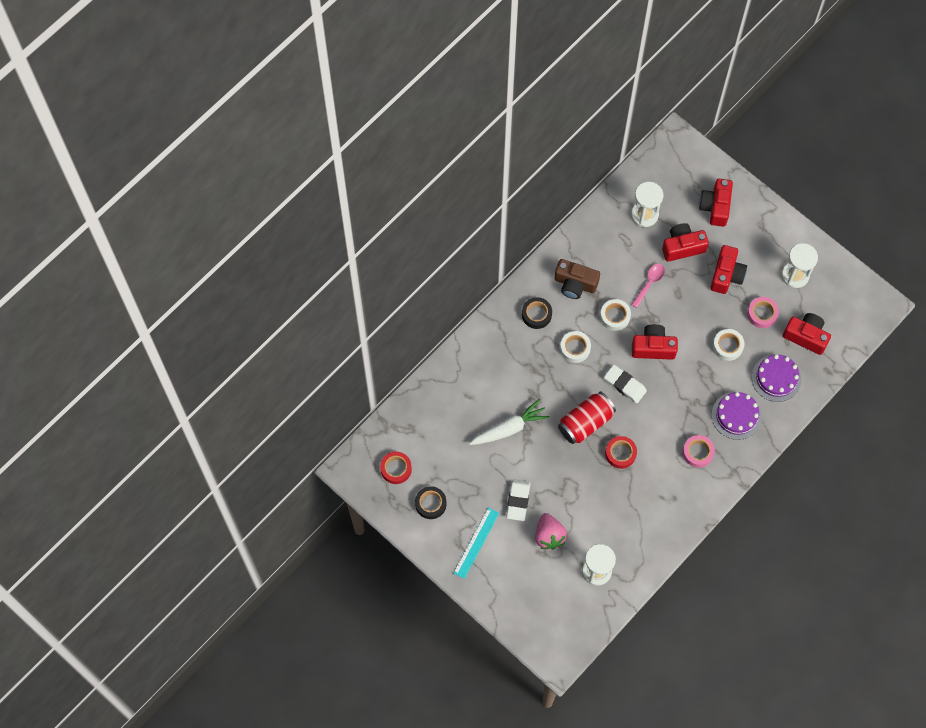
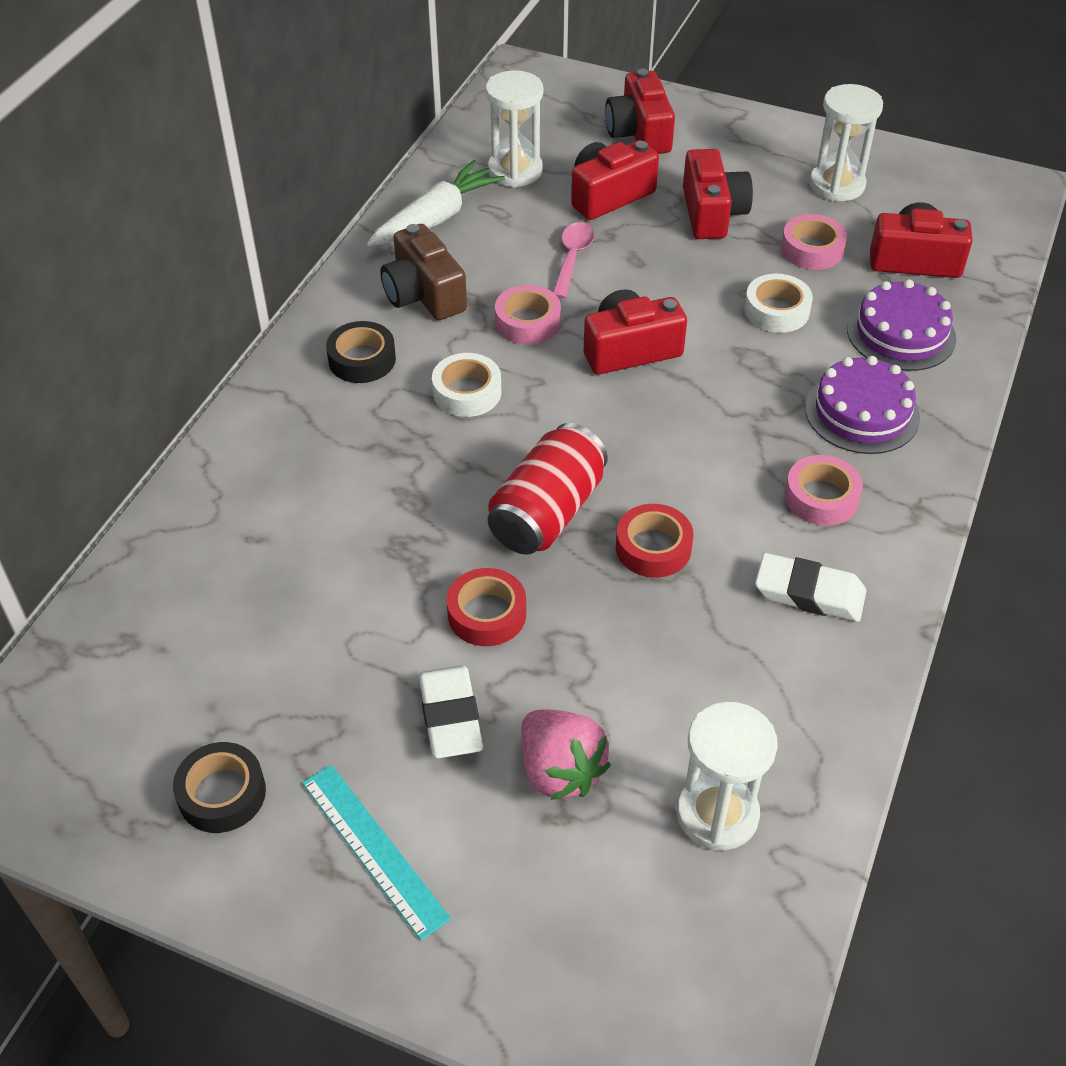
camera: 20 degrees left, 20 degrees down
(396, 469) = (108, 740): red tape -> red tape (487, 614)
(476, 543) = (374, 849): turquoise ruler -> turquoise ruler turned 45 degrees counterclockwise
(509, 428) = (374, 572): white carrot -> white carrot (436, 218)
(575, 284) = (423, 294): brown camera -> brown camera turned 60 degrees clockwise
(615, 316) = (527, 322): white tape -> pink tape
(625, 385) = (602, 424): white eraser -> white eraser (809, 593)

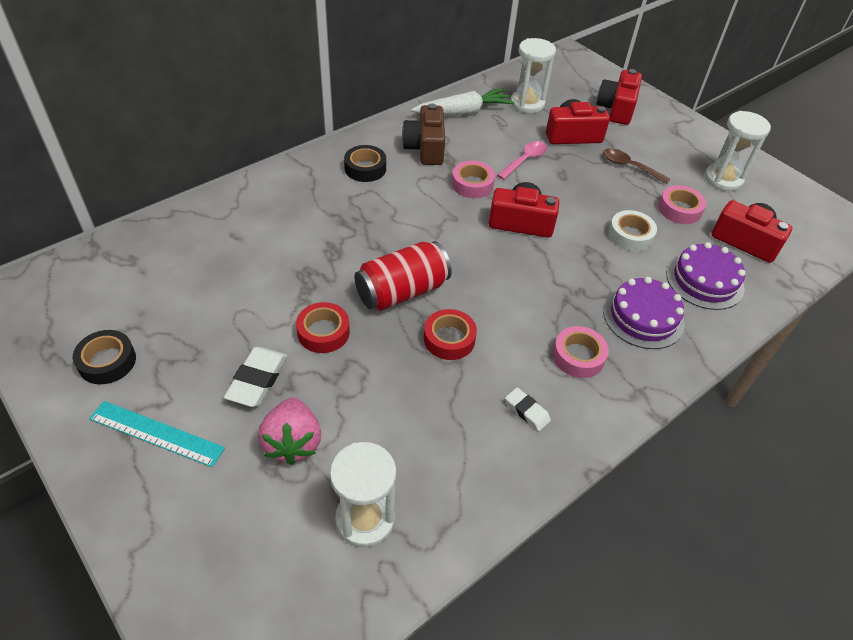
camera: 25 degrees right, 0 degrees up
(374, 849) = (156, 433): turquoise ruler -> turquoise ruler turned 60 degrees counterclockwise
(467, 392) = (408, 208): white tape -> none
(712, 213) = (629, 166): red camera -> brown spoon
(809, 593) = (527, 411): white eraser -> white eraser, size x0.61

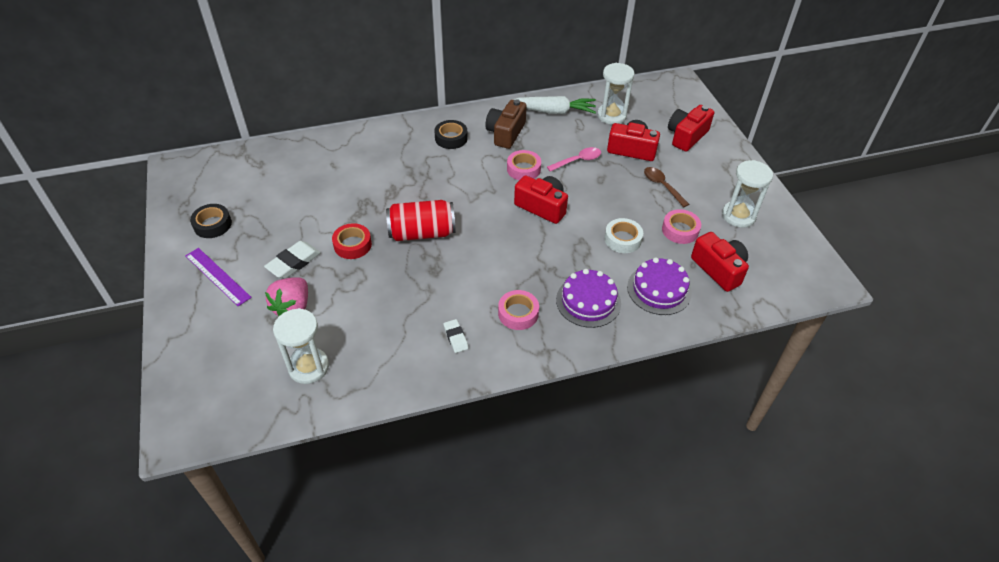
camera: 25 degrees right, 0 degrees up
(156, 433) = (217, 276): turquoise ruler -> purple ruler
(449, 339) = (433, 274): red tape -> none

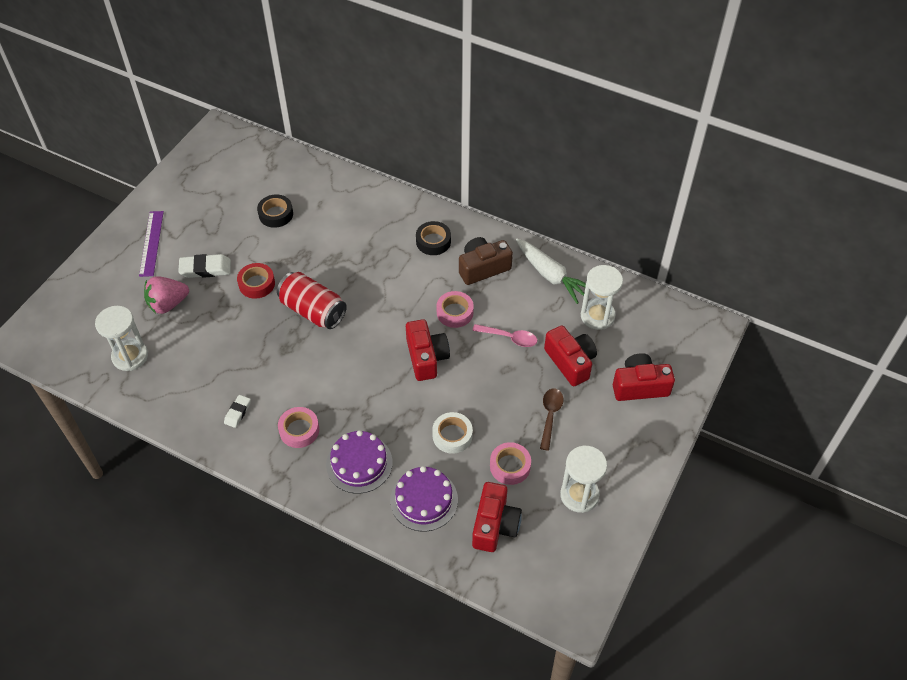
camera: 45 degrees right, 5 degrees up
(212, 224) = (190, 198): black tape -> black tape (276, 214)

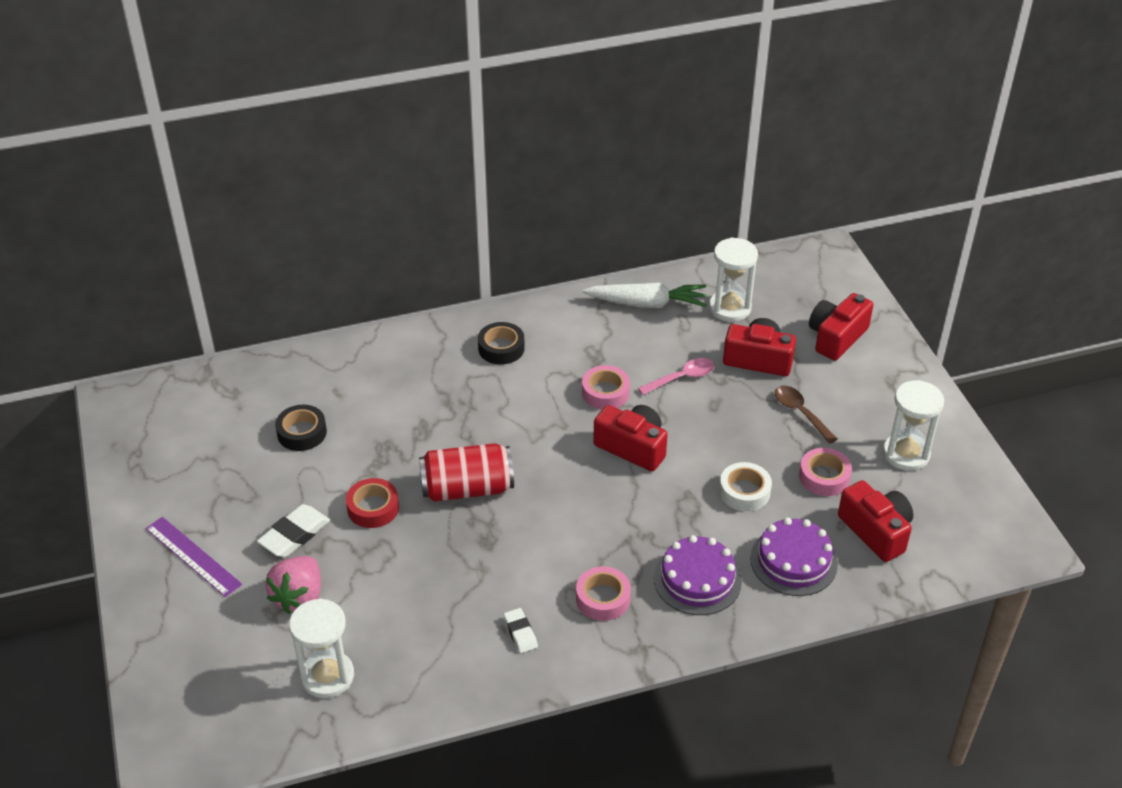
camera: 45 degrees left, 10 degrees down
(483, 268) = (579, 338): brown camera -> none

